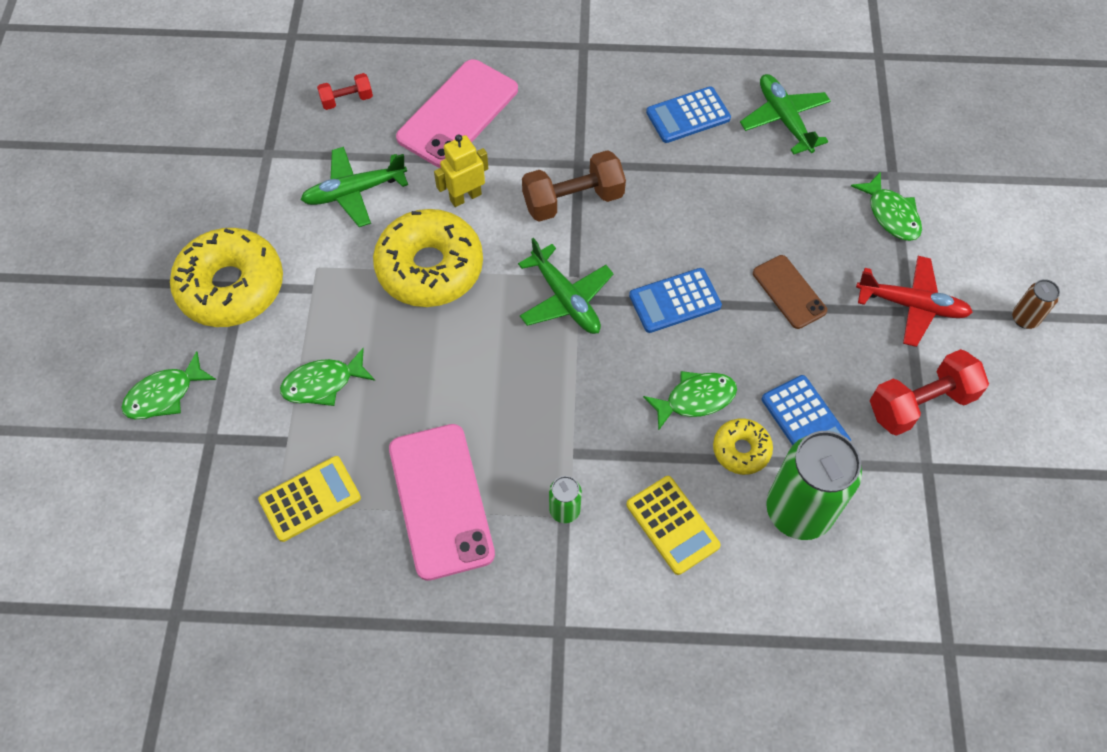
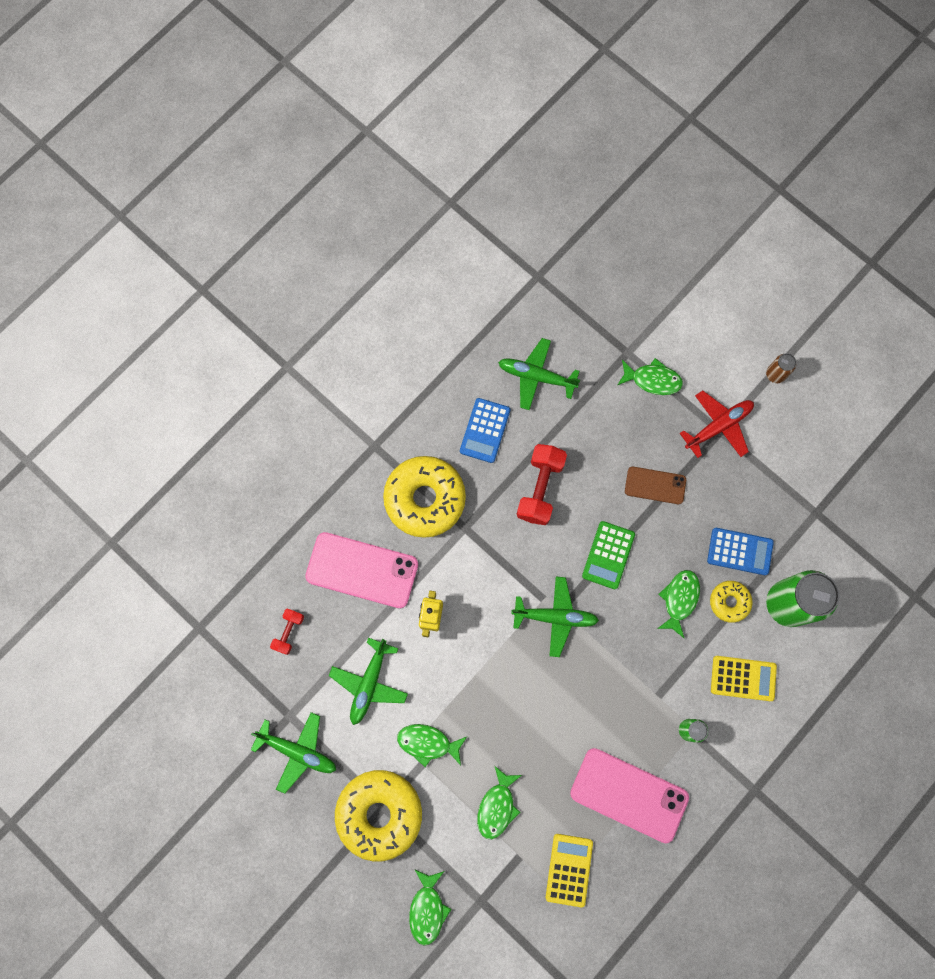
camera: 50 degrees left, 15 degrees up
(239, 181) = (298, 751): none -> green plane
(337, 278) = (428, 743): none -> green fish
(430, 267) = (466, 680): yellow donut -> yellow donut (425, 499)
(458, 114) = (362, 570): pink phone -> pink phone turned 60 degrees counterclockwise
(573, 200) = (489, 554): brown dumbbell -> none
(675, 301) = (608, 555): blue calculator -> green calculator
(920, 403) = (779, 480): red dumbbell -> red dumbbell (540, 488)

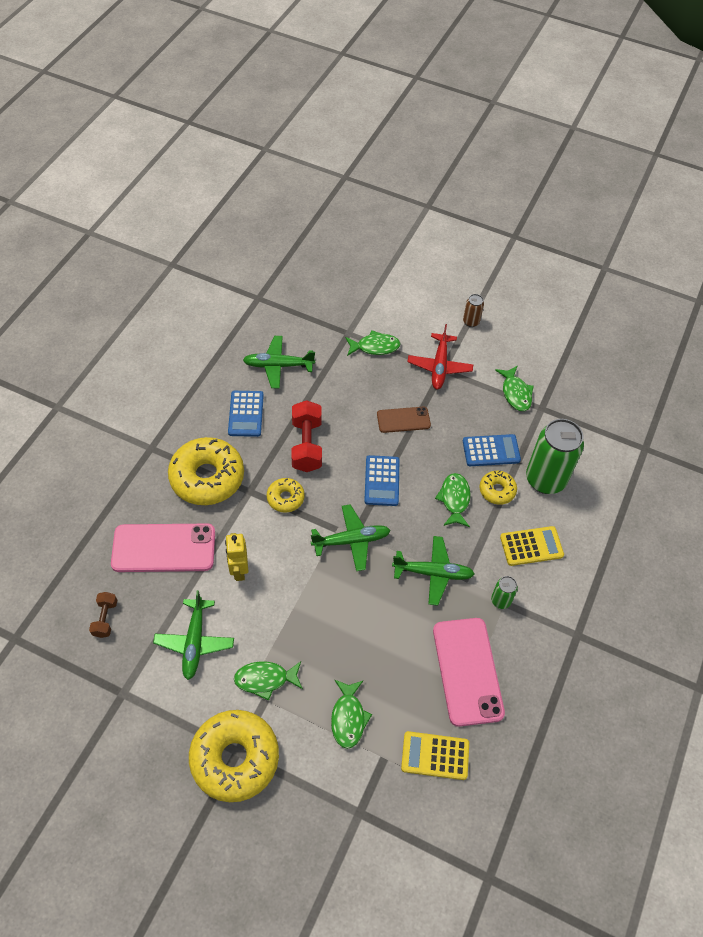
camera: 20 degrees left, 20 degrees down
(289, 632) = (105, 618): red dumbbell -> brown dumbbell
(298, 751) = (138, 723): green plane -> green plane (433, 573)
(427, 909) = (308, 837): green fish -> green fish (515, 393)
(500, 547) = (285, 498): none -> yellow donut
(569, 869) = (435, 755): yellow calculator -> yellow calculator turned 75 degrees counterclockwise
(608, 555) = (382, 481): green calculator -> blue calculator
(629, 794) = (467, 671): pink phone -> pink phone turned 75 degrees clockwise
(718, 426) = (439, 366): red plane -> red plane turned 150 degrees clockwise

